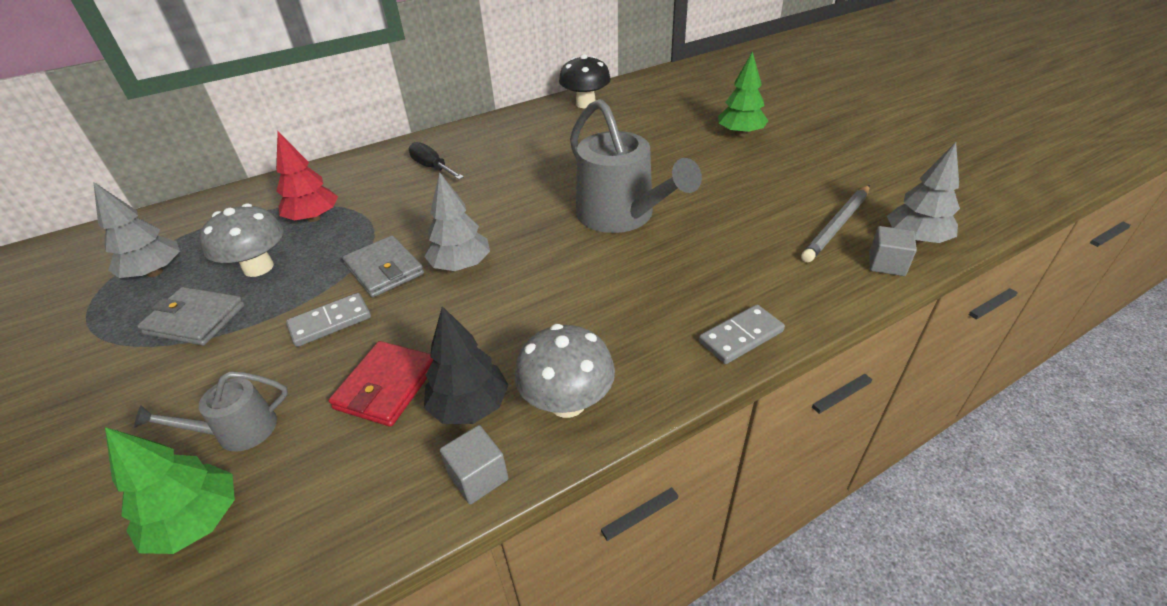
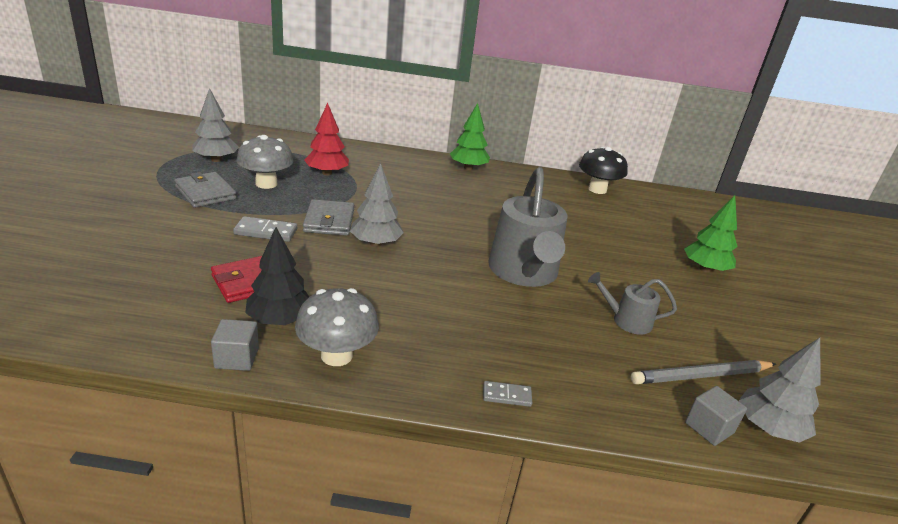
camera: 30 degrees right, 10 degrees down
(197, 522) = (93, 286): green tree -> green tree (468, 168)
(239, 431) = (159, 257): grey watering can -> grey watering can (627, 320)
(432, 167) = (433, 179): black screwdriver -> none
(741, 337) = (507, 396): grey domino -> grey domino, size x0.64

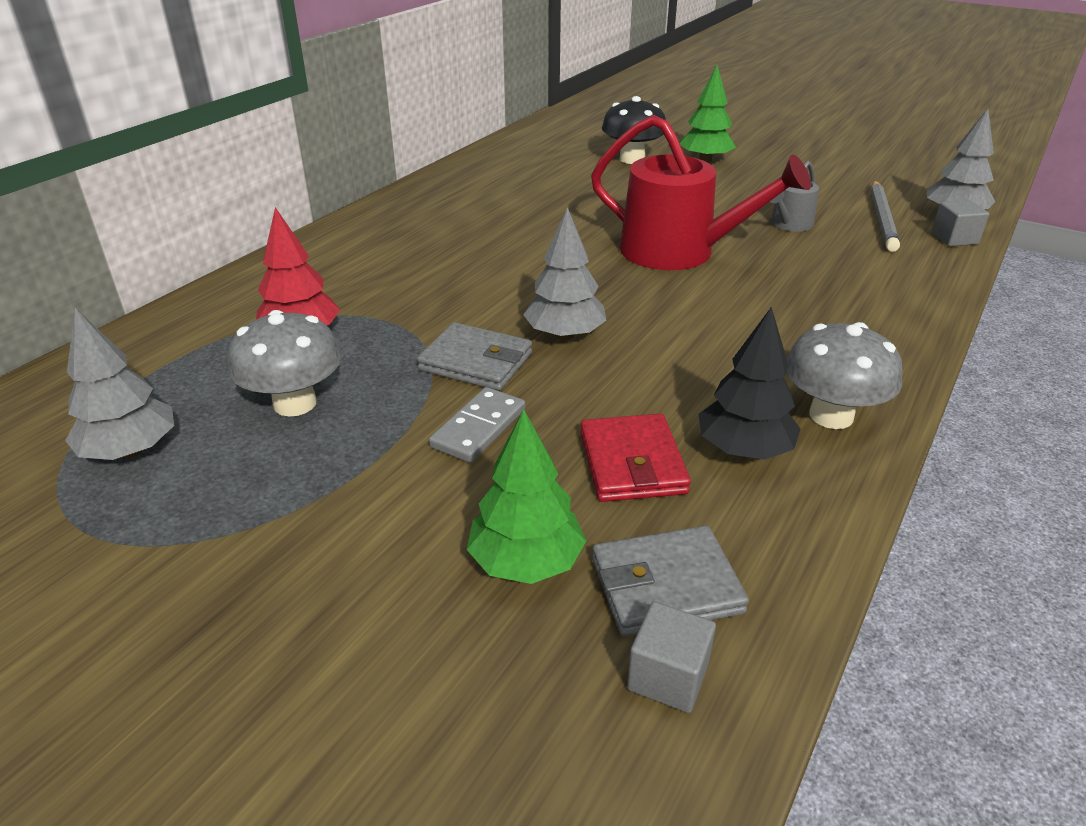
camera: 60 degrees left, 5 degrees up
(205, 193) = (281, 480): grey wallet -> grey wallet (666, 586)
(237, 358) = (829, 501): grey cube -> grey cube (668, 676)
(468, 168) = (380, 218): green tree -> green tree (526, 562)
(507, 396) = (911, 321): grey domino -> none
(524, 272) = (678, 252): grey watering can -> red watering can
(597, 189) = (504, 158): black mushroom -> black mushroom (632, 159)

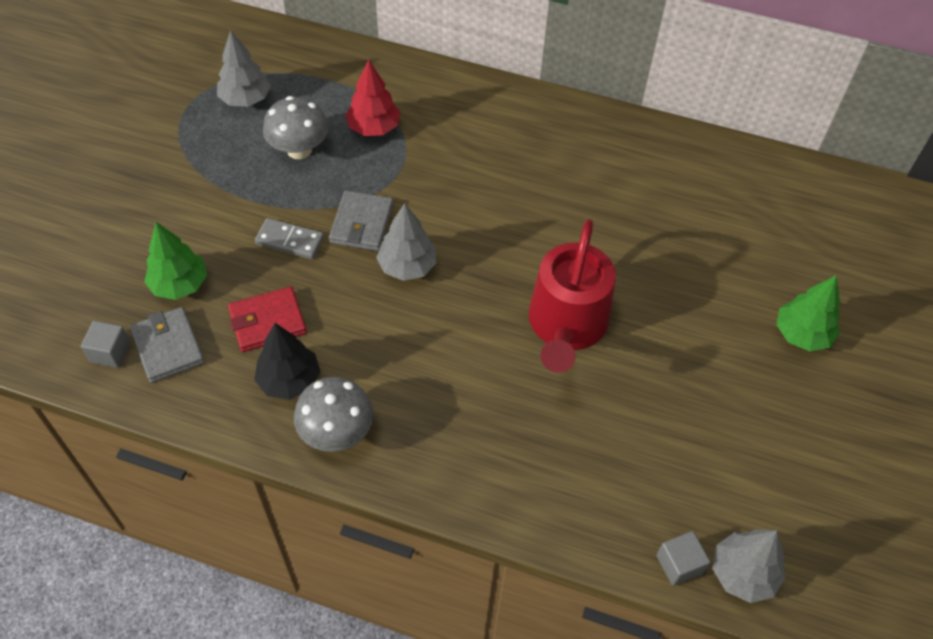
camera: 75 degrees right, 20 degrees up
(632, 159) = (774, 269): black mushroom -> none
(789, 224) = (658, 412): grey watering can -> none
(882, 219) = (706, 499): grey pencil -> none

